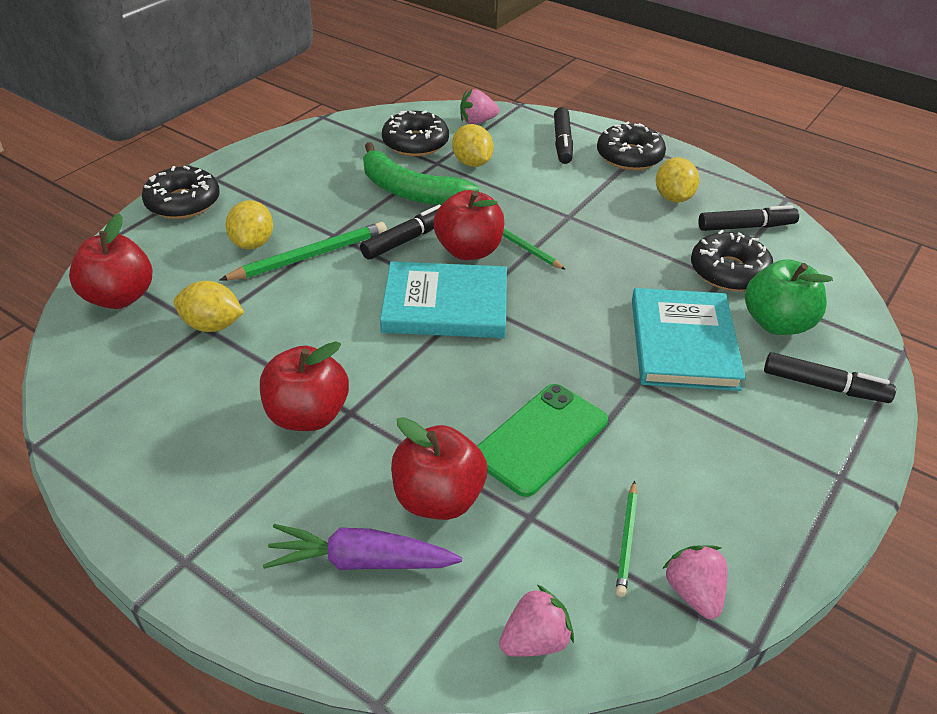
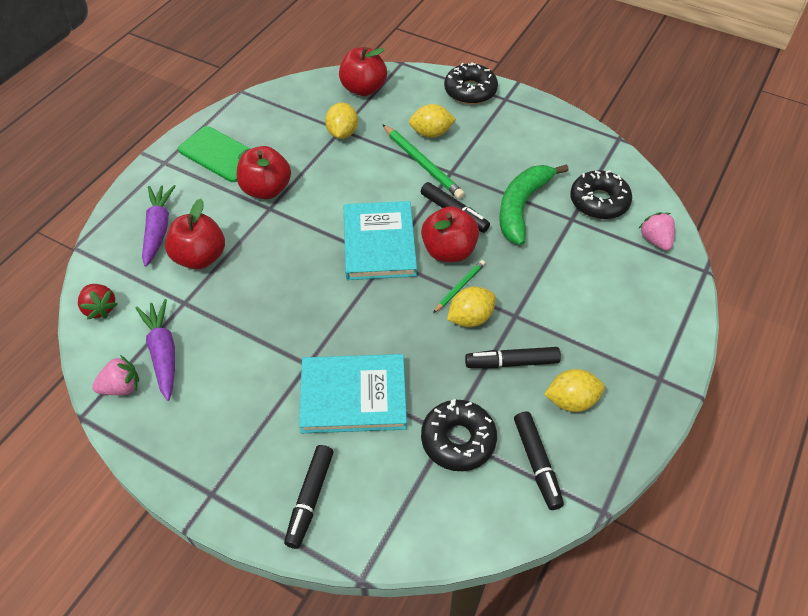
camera: 85 degrees right, 10 degrees up
(472, 163) = (579, 242): yellow lemon -> yellow lemon (470, 318)
(535, 640) = (100, 308): pink strawberry -> red strawberry
(540, 438) = (248, 305): green phone -> green phone (220, 154)
(562, 142) = (643, 308): black marker -> black marker (511, 362)
(626, 540) = (163, 353): green pencil -> purple carrot
(629, 156) = (637, 365): black donut -> none
(776, 323) = (388, 472): green apple -> none

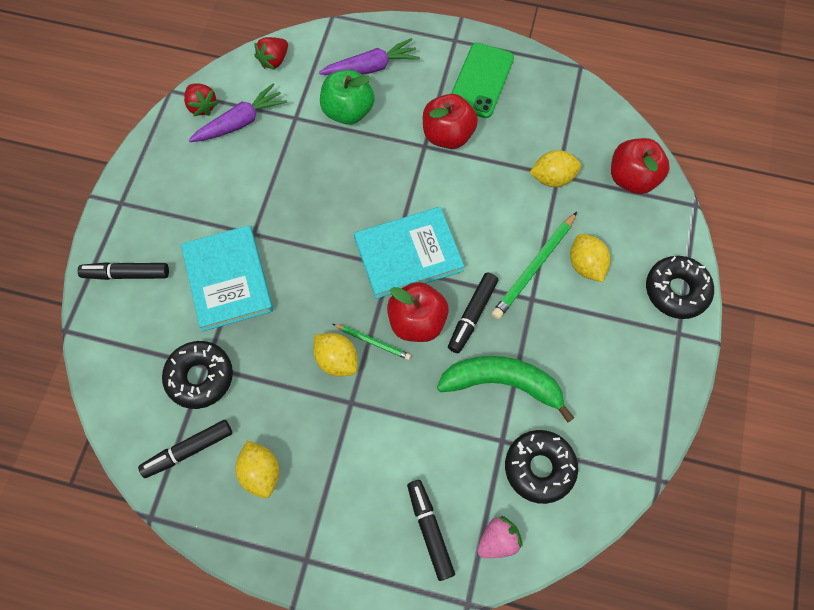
camera: 75 degrees right, 15 degrees up
(121, 387) = (202, 106): pink strawberry -> red strawberry
(200, 257) = (348, 111): red apple -> green apple
(511, 362) = (293, 409): black marker -> black marker (430, 530)

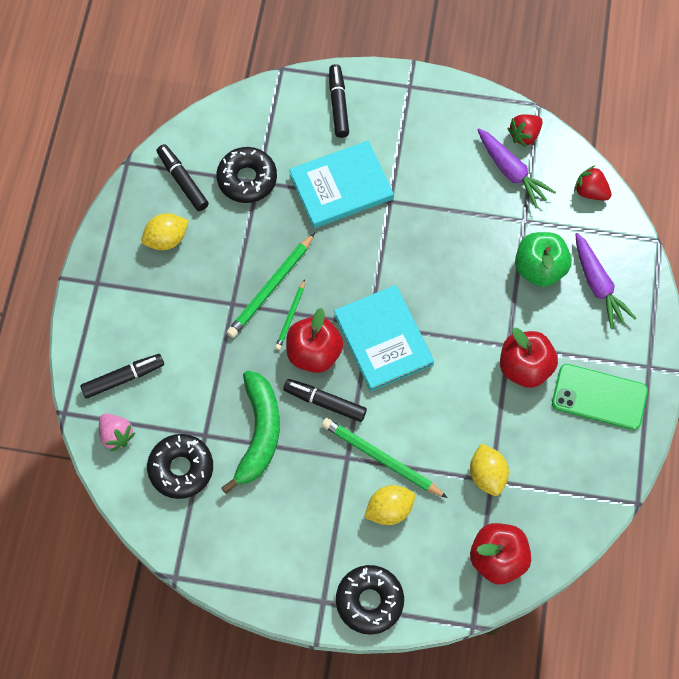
camera: 85 degrees right, 0 degrees up
(337, 360) = (271, 287): yellow lemon -> green pencil

